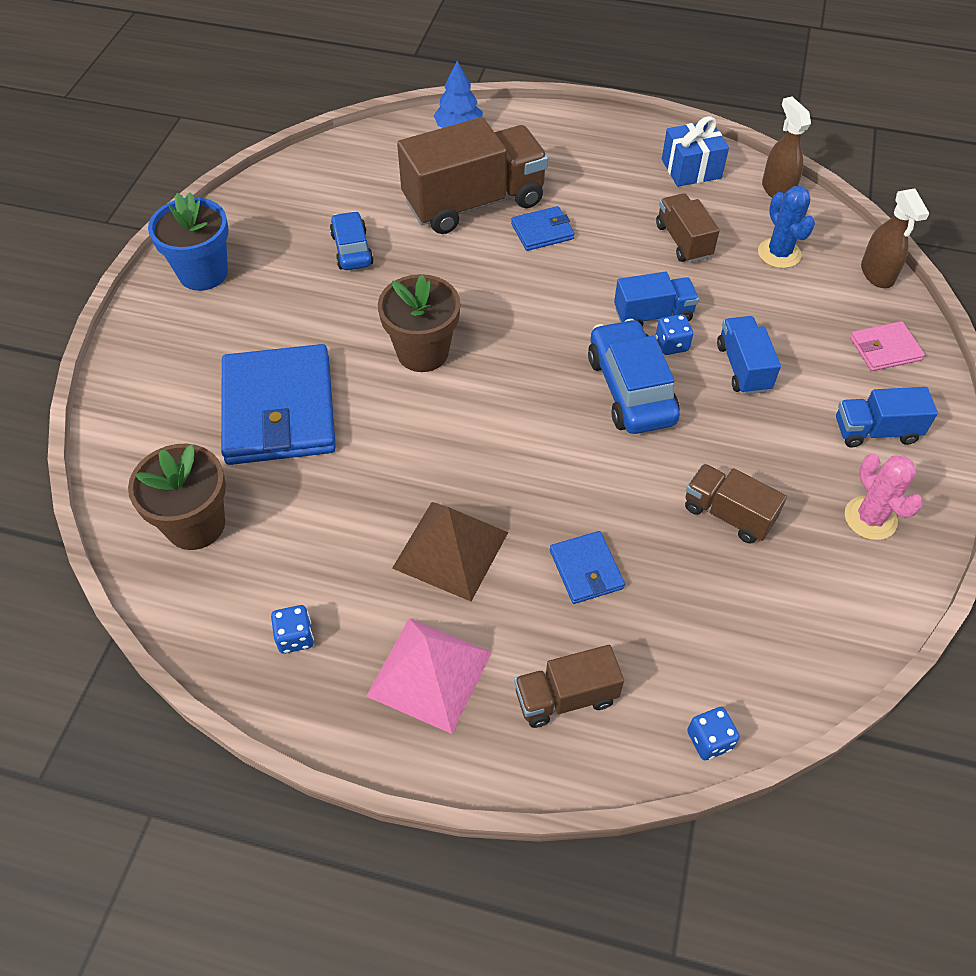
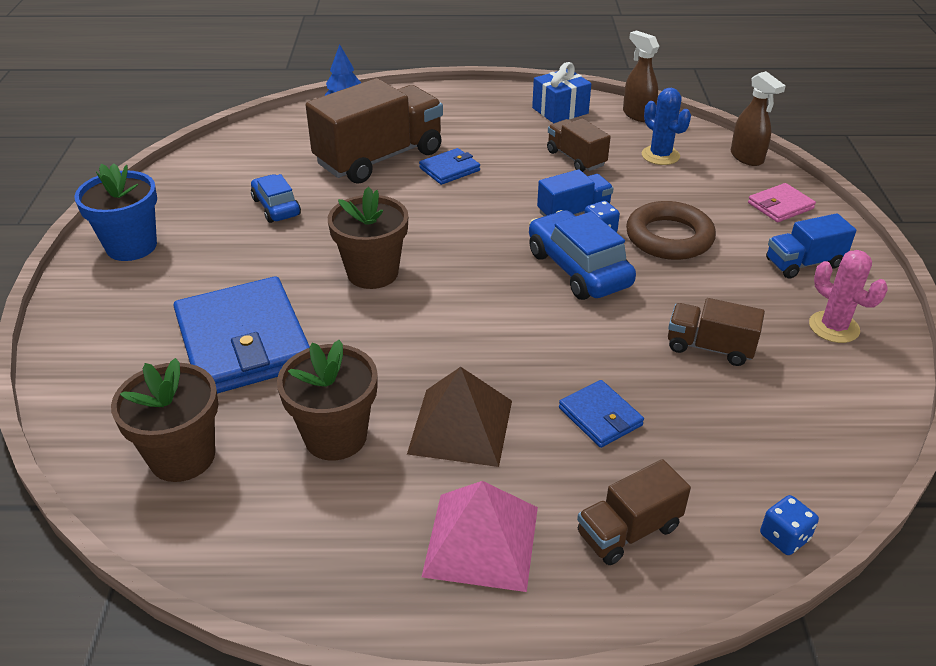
camera: 15 degrees left, 15 degrees down
(295, 637) = (325, 538): blue dice -> none
(334, 534) = (335, 436): none -> brown flower pot
(743, 367) = (669, 237): blue truck -> brown ring

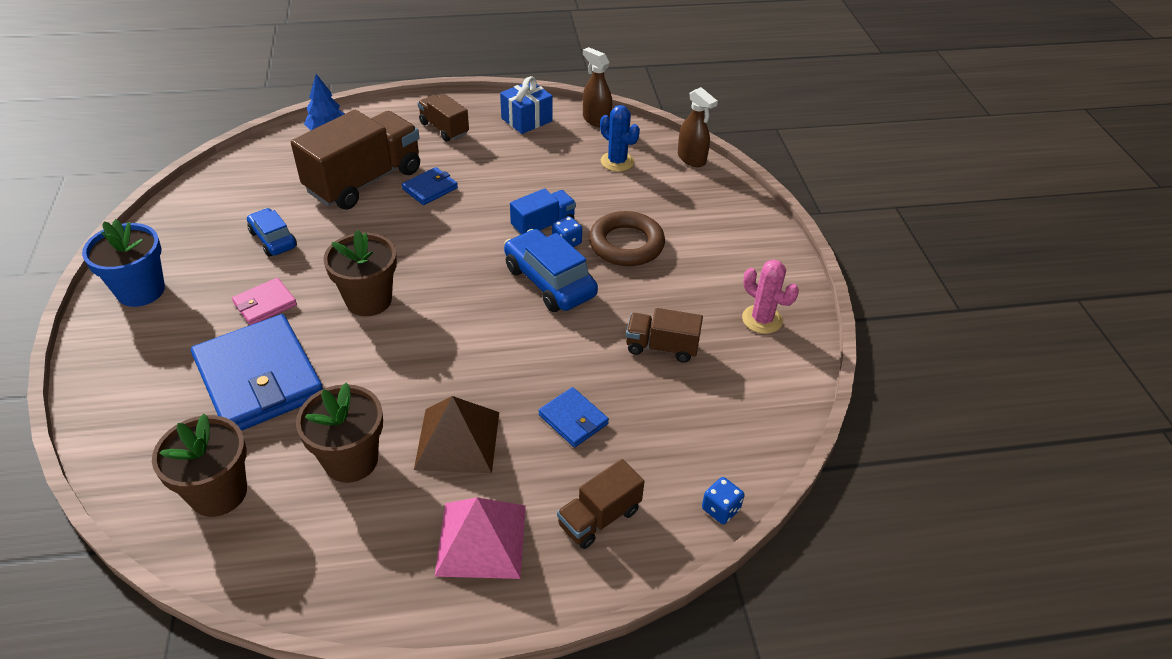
camera: 10 degrees left, 5 degrees up
(576, 159) = (543, 170): brown truck -> brown truck (444, 129)
(780, 206) = (720, 206): pink wallet -> pink wallet (265, 304)
(803, 263) = (738, 261): blue truck -> none

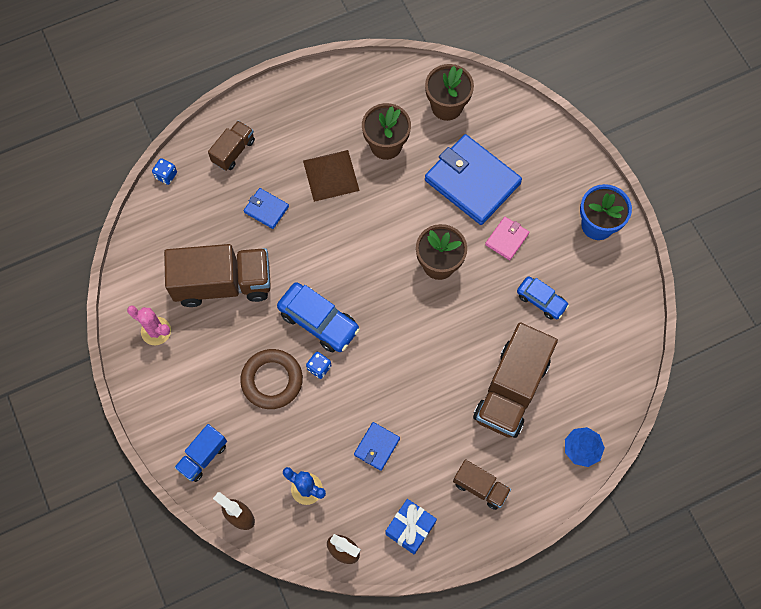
camera: 165 degrees right, 25 degrees up
(430, 188) = (453, 398): blue wallet -> blue wallet (377, 447)
(481, 539) = (293, 121): pink pyramid -> none
(543, 225) = (344, 381): blue truck -> blue truck (203, 456)
(661, 347) = (223, 283): brown truck -> brown truck, size x1.94

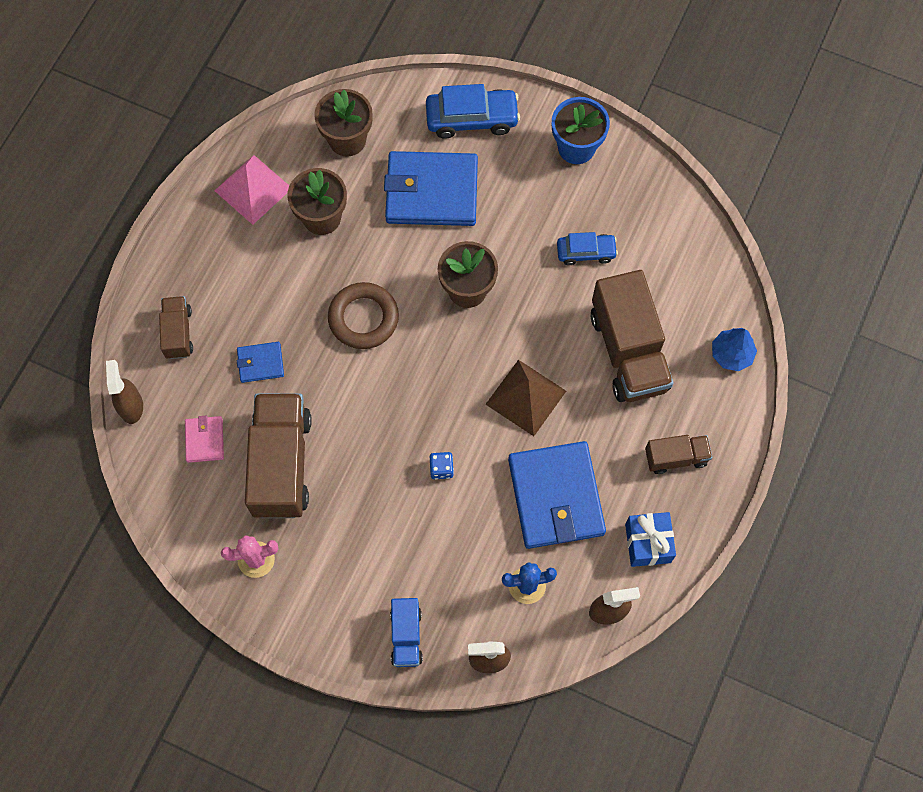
camera: 40 degrees left, 0 degrees up
(166, 175) = (131, 406): blue dice -> brown spray bottle
(223, 283) = (281, 464): brown truck -> brown truck turned 45 degrees counterclockwise
(272, 380) = (408, 515): brown ring -> brown ring (363, 318)
(318, 321) = (403, 427): blue car -> blue car (472, 119)
(331, 175) = (294, 285): brown pyramid -> brown pyramid (526, 397)
(358, 94) = (253, 189): none -> pink pyramid
(377, 447) = (556, 496): blue wallet -> blue wallet, size x2.15
(506, 239) = (508, 220): pink wallet -> pink wallet (204, 440)

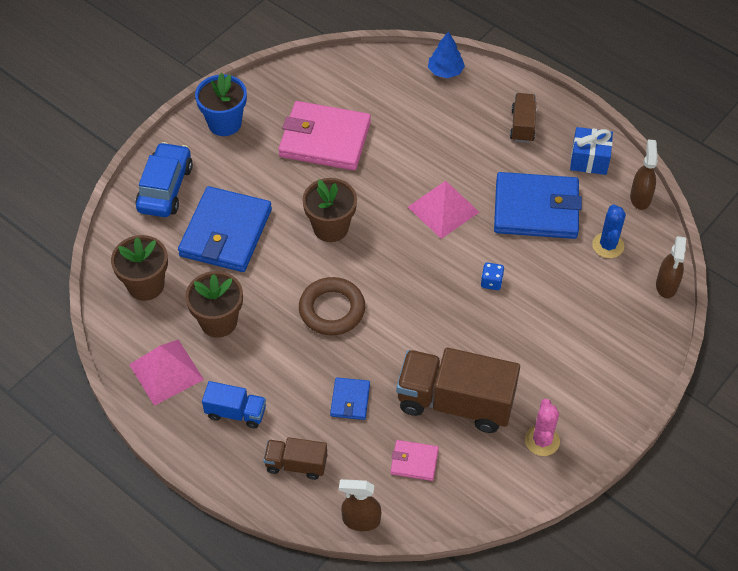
camera: 75 degrees left, 15 degrees down
(406, 636) = (635, 339): blue truck -> blue truck (236, 412)
(526, 397) = (443, 209): brown pyramid -> pink pyramid
(586, 252) = (325, 139): blue car -> pink wallet
(628, 351) = (423, 133): brown truck -> none

